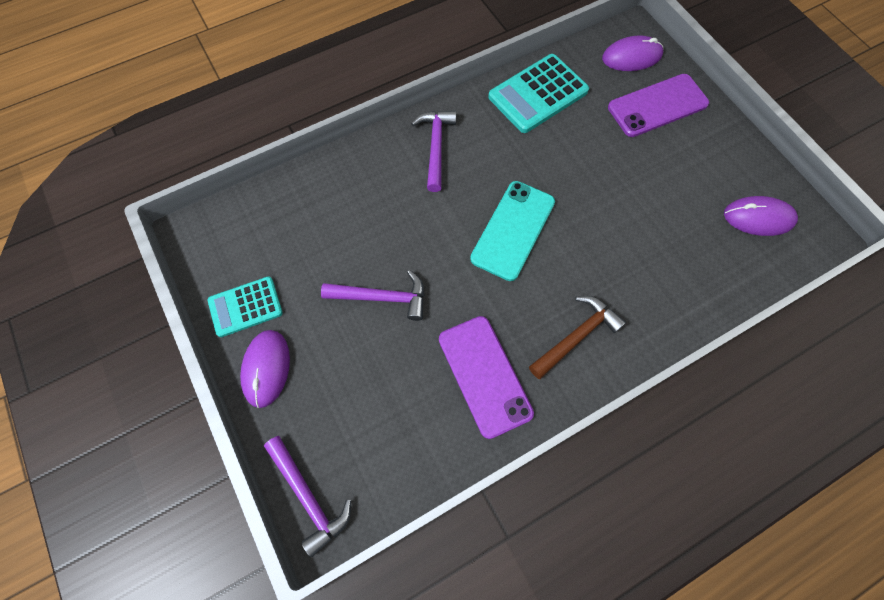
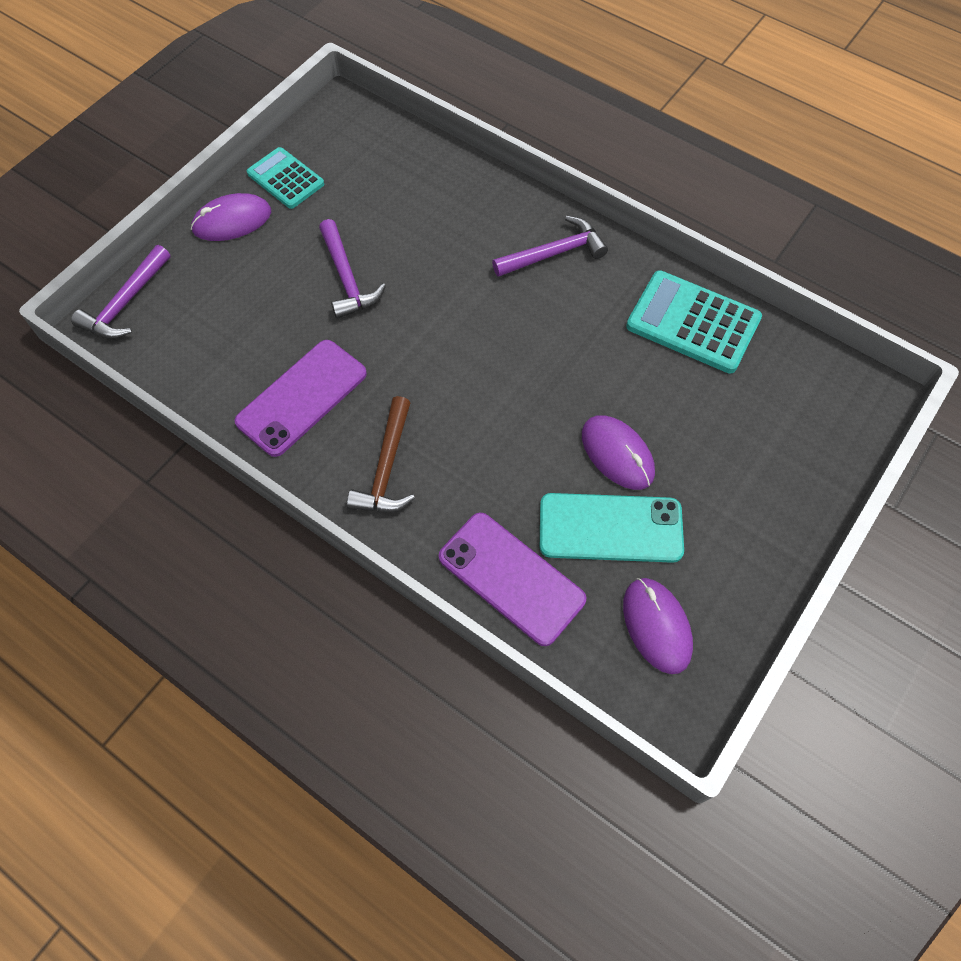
camera: 65 degrees right, 5 degrees down
(513, 230) = (488, 363): turquoise phone -> turquoise phone (610, 528)
(576, 336) = (386, 468): brown hammer -> brown hammer turned 75 degrees clockwise
(631, 57) = (825, 404): purple mouse -> purple mouse (617, 454)
(657, 106) = (763, 457): purple phone -> purple phone (511, 578)

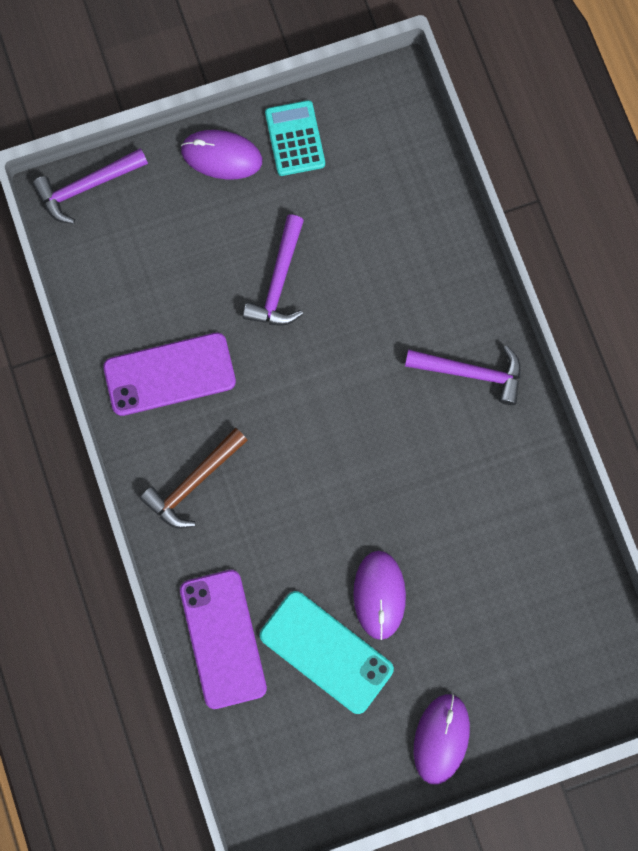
camera: 35 degrees right, 15 degrees up
(657, 626) = (301, 750): purple mouse -> purple mouse (441, 738)
(693, 323) = (536, 521): turquoise calculator -> none

